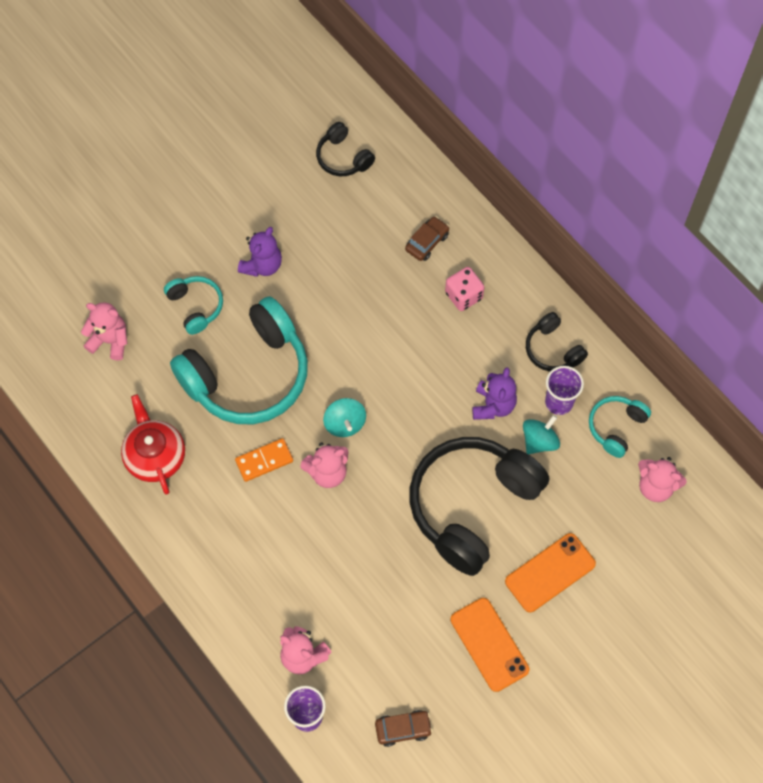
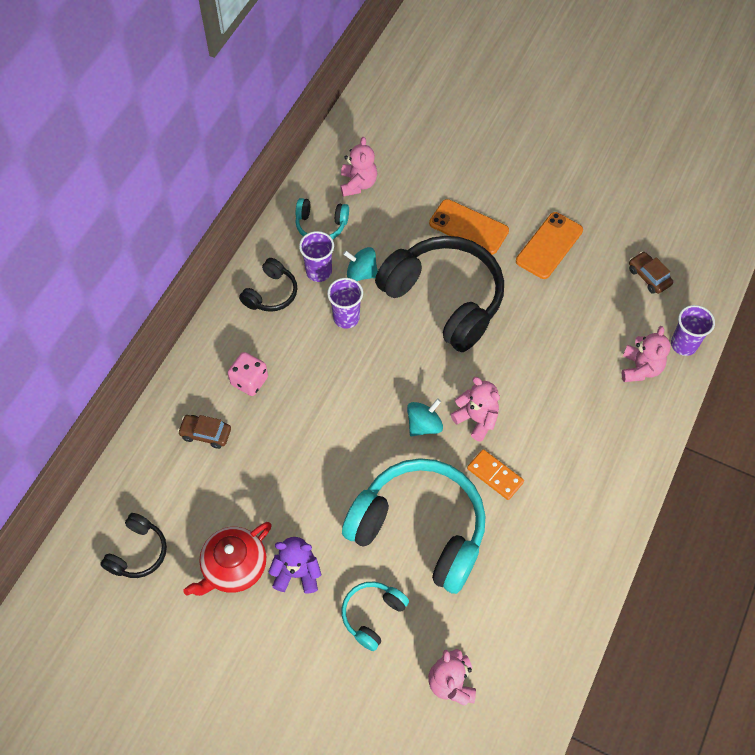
camera: 115 degrees left, 5 degrees down
(155, 456) = (543, 573): red teapot -> red teapot (234, 567)
(472, 506) = (444, 299): black headphones -> black headphones turned 150 degrees counterclockwise
(493, 405) = (346, 318): purple teddy bear -> purple cup

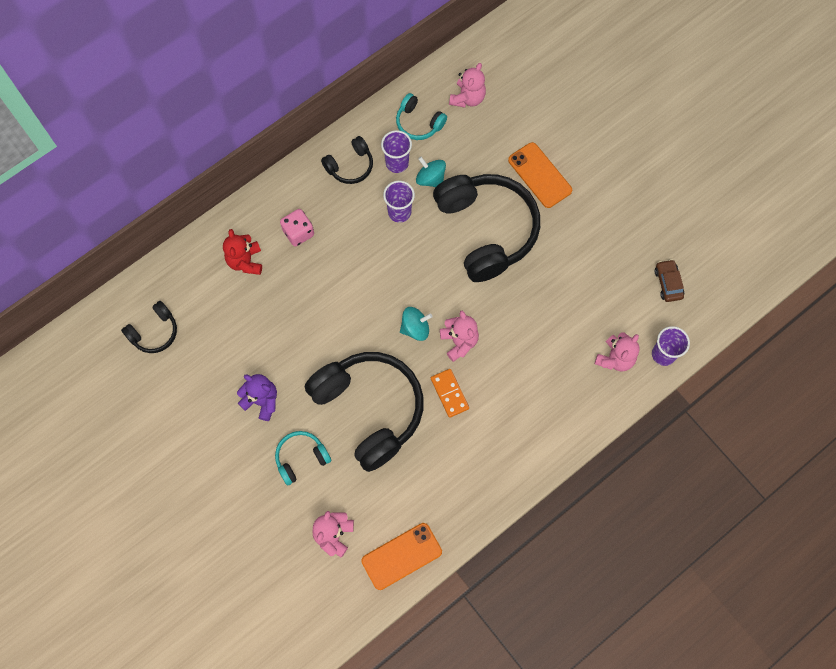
camera: 25 degrees right, 10 degrees up
(206, 434) = (245, 261): brown car -> red teddy bear
(234, 567) = (218, 375): red teapot -> none
(420, 529) = (369, 409): turquoise headphones -> black headphones
(549, 246) = (598, 220): orange phone -> orange phone (401, 556)

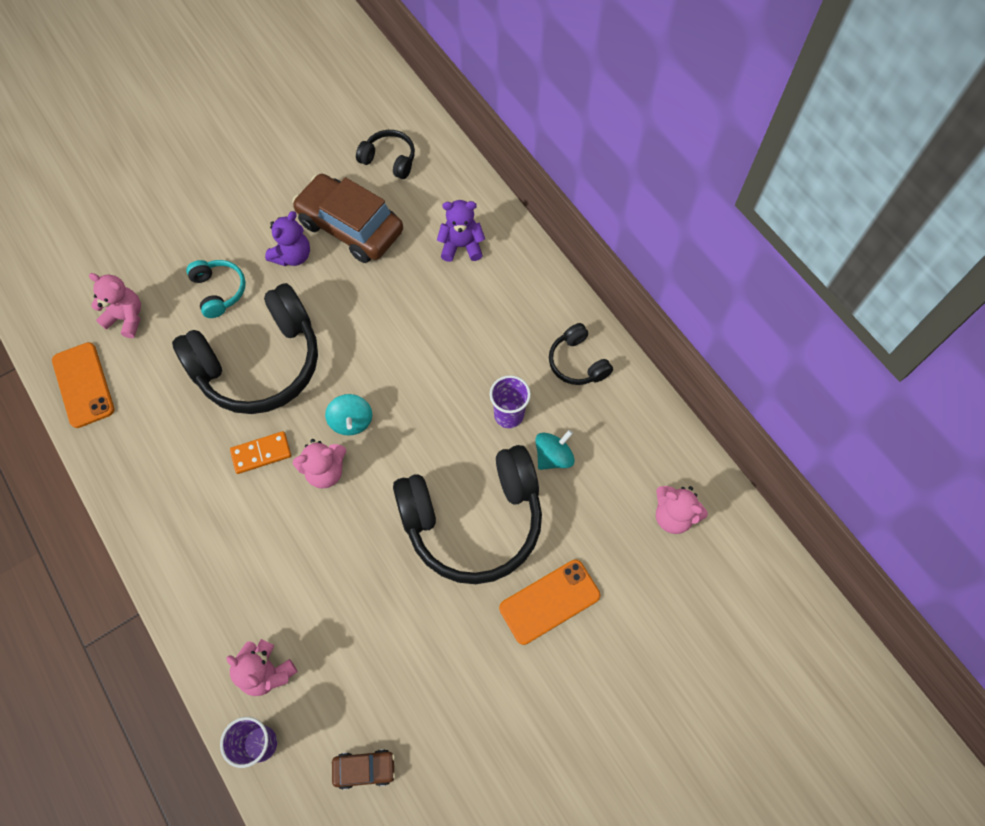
camera: 95 degrees right, 5 degrees down
(154, 332) = (389, 160): black headphones -> black headphones turned 150 degrees clockwise
(229, 356) = (350, 227): none -> brown car
(245, 261) = (461, 246): red teddy bear -> purple teddy bear
(298, 232) = (492, 301): pink dice -> none
(397, 163) = (578, 417): purple cup -> none
(419, 123) = (636, 448): turquoise headphones -> none

